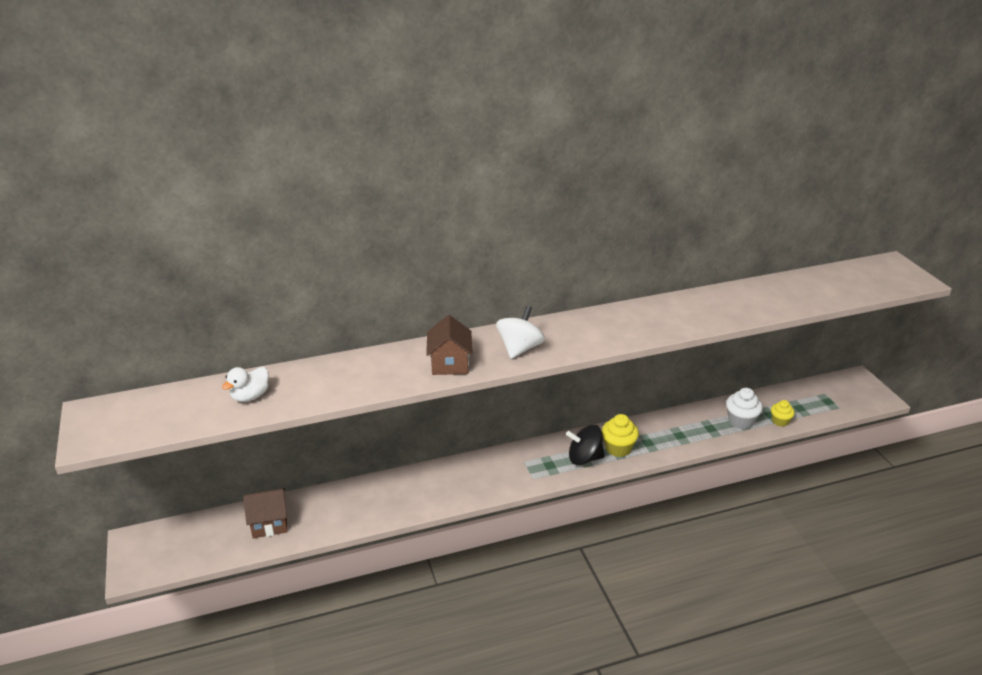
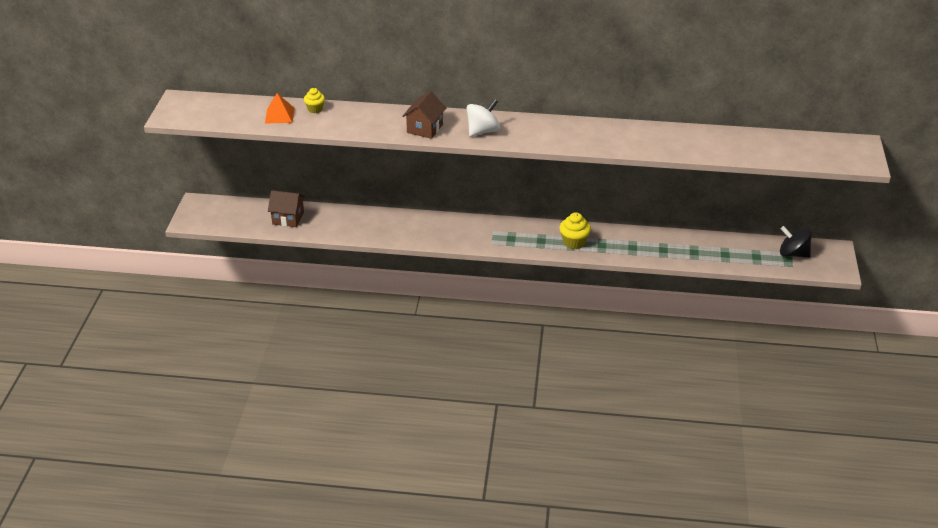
camera: 25 degrees right, 5 degrees up
(250, 396) = (279, 115): white duck -> orange pyramid
(584, 458) = (541, 241): black spinning top -> black spinning top (793, 254)
(740, 421) = (694, 252): white cupcake -> none
(780, 421) = (728, 261): yellow cupcake -> yellow cupcake (315, 109)

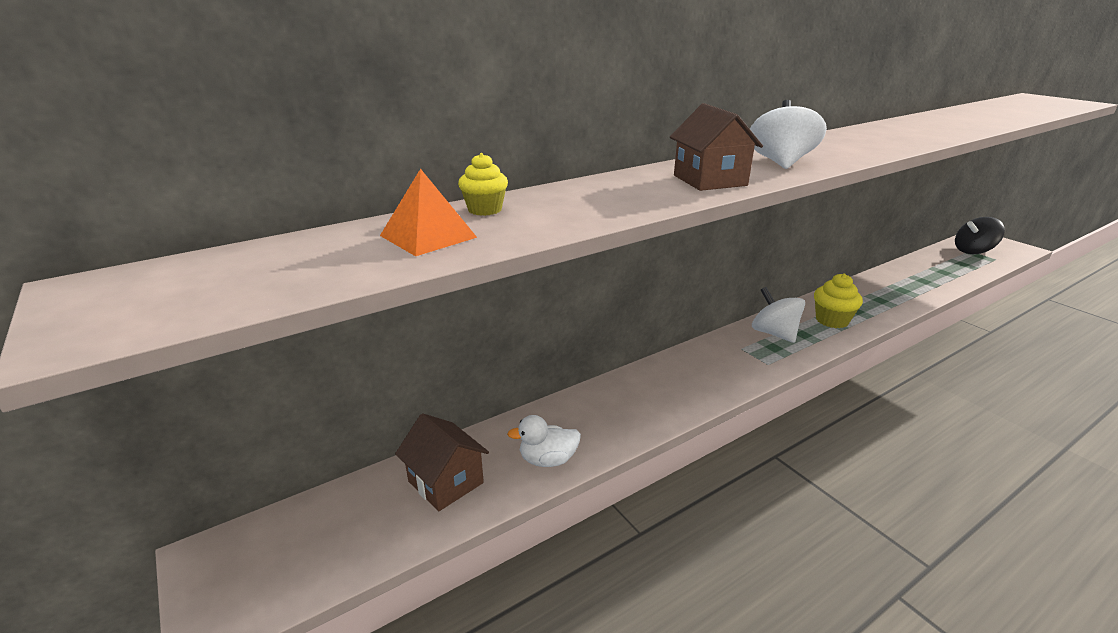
camera: 40 degrees left, 10 degrees down
(288, 218) = (446, 482): brown house -> brown house turned 75 degrees clockwise
(332, 230) = (547, 460): none -> white duck
(526, 232) = (774, 333): none -> white spinning top

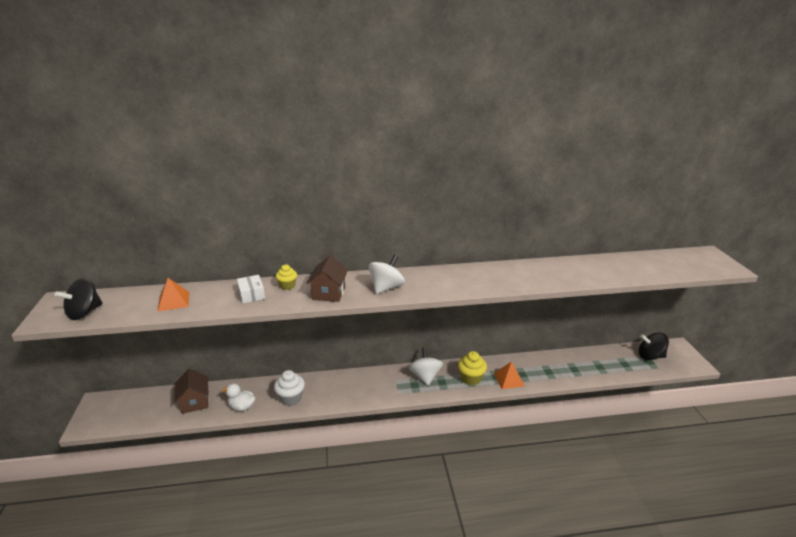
camera: 25 degrees right, 0 degrees up
(210, 294) = (84, 313): none -> black spinning top
(485, 210) = (211, 290): yellow cupcake -> yellow cupcake (287, 286)
(578, 202) = (251, 294): none -> white box
(618, 419) = (291, 398): none -> white cupcake
(875, 309) = (509, 379): none -> orange pyramid

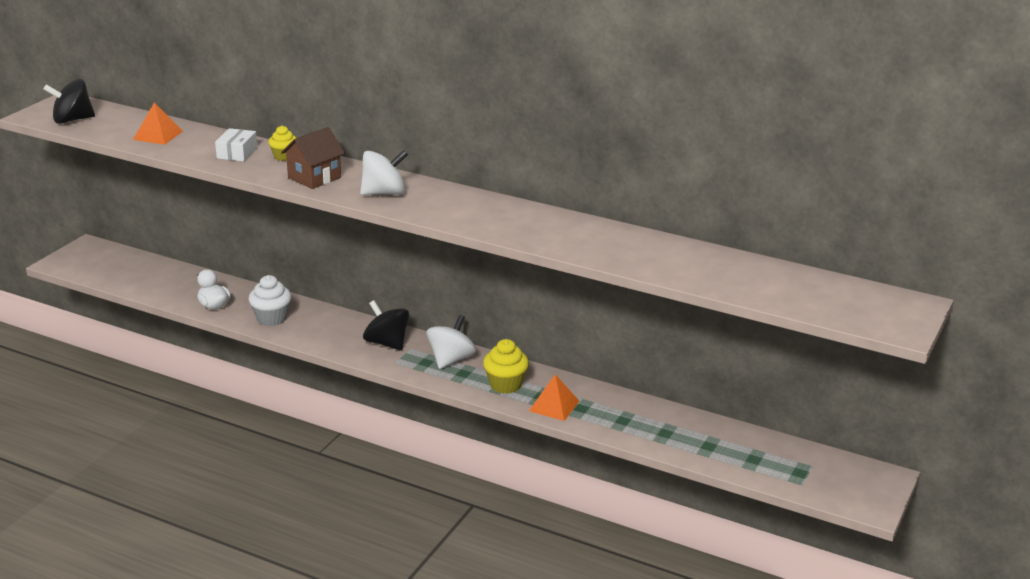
camera: 35 degrees right, 0 degrees up
(195, 402) = (174, 283): brown house -> none
(650, 356) = (813, 468): black spinning top -> black spinning top (387, 343)

